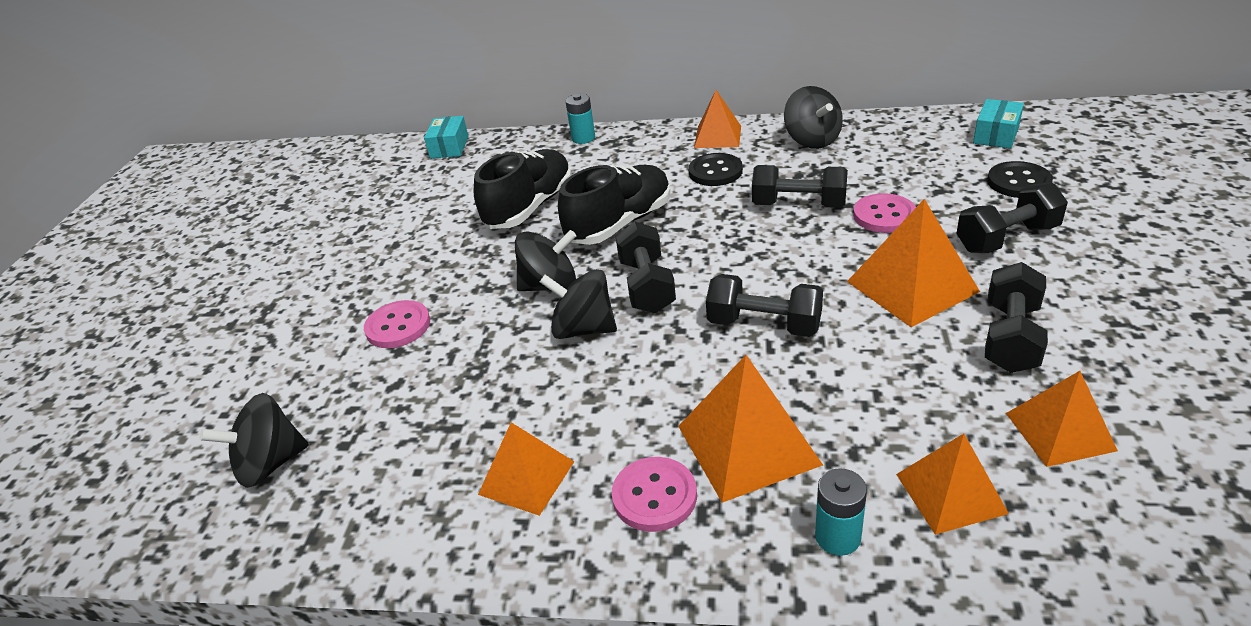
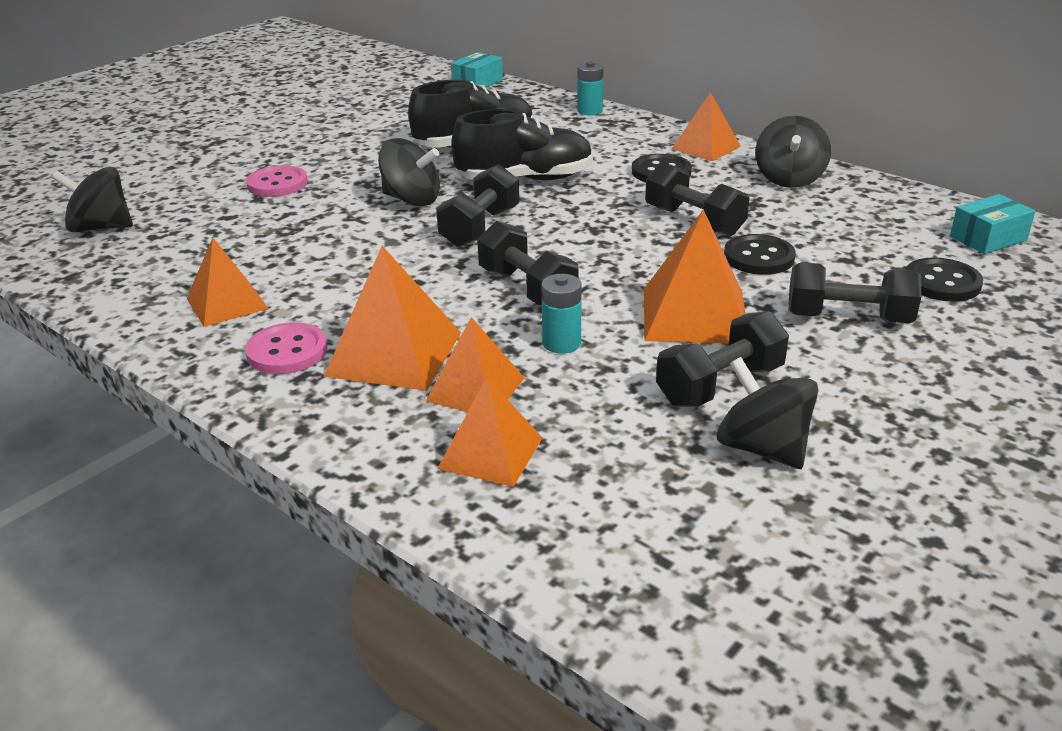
camera: 30 degrees right, 5 degrees down
(583, 329) = (393, 235): black spinning top -> black spinning top (762, 448)
(837, 537) = (367, 434): turquoise battery -> turquoise battery (561, 343)
(884, 215) = (759, 257): pink button -> black button
(1060, 431) = (648, 462): orange pyramid -> orange pyramid (475, 389)

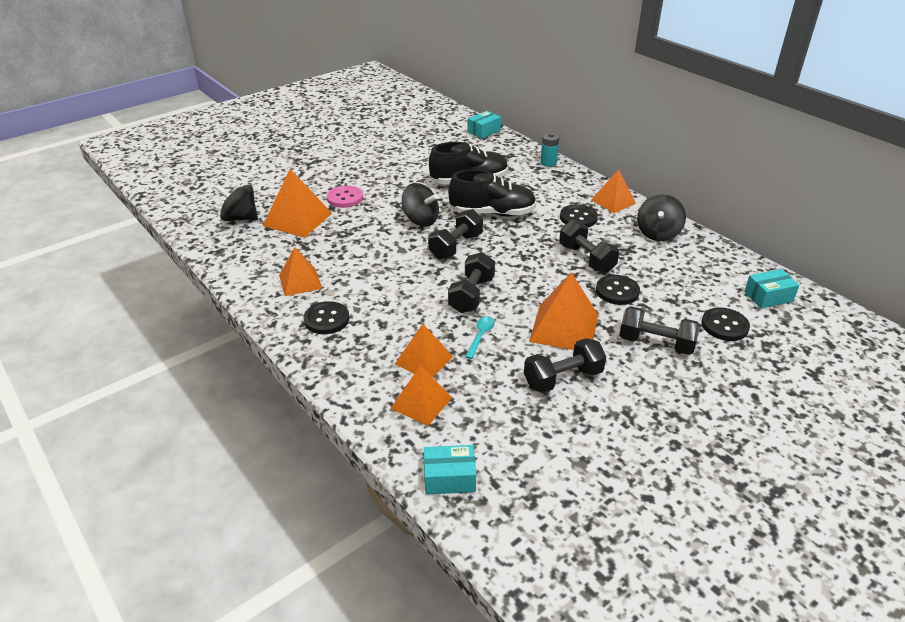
camera: 10 degrees right, 5 degrees up
(287, 351) = (326, 319): pink button -> black button
(394, 354) = (384, 329): orange pyramid -> orange pyramid (297, 219)
(527, 288) = (471, 295): black dumbbell -> black dumbbell turned 45 degrees clockwise
(561, 343) = (480, 336): turquoise battery -> turquoise spoon
(578, 563) = (449, 478): none -> turquoise box
(762, 448) = (573, 424): black spinning top -> none

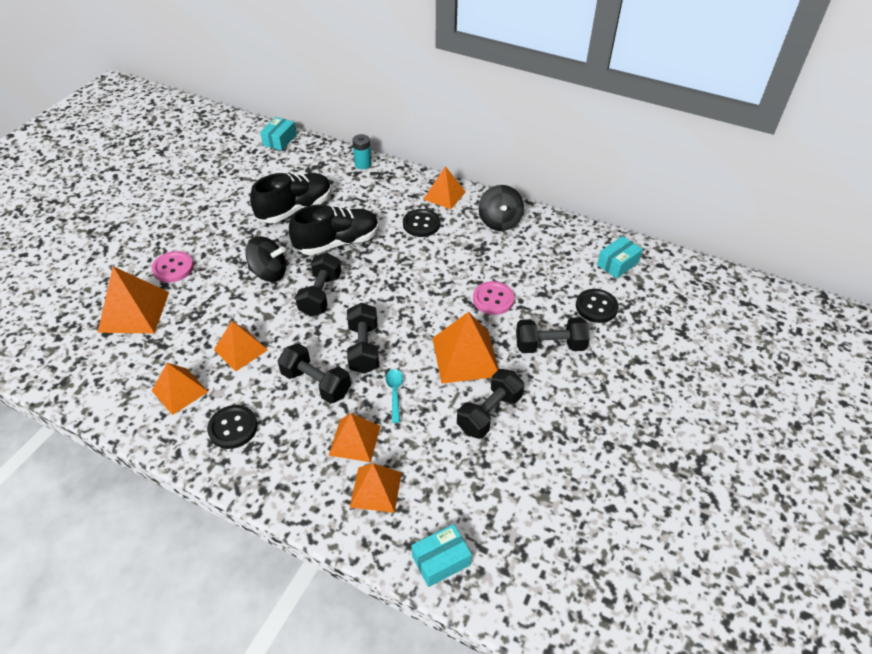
camera: 25 degrees left, 10 degrees up
(240, 218) = (65, 330): black spinning top -> none
(365, 267) = (240, 350): none -> orange pyramid
(586, 259) = (450, 270): black dumbbell -> black dumbbell (316, 383)
(617, 291) = (493, 299): black button -> pink button

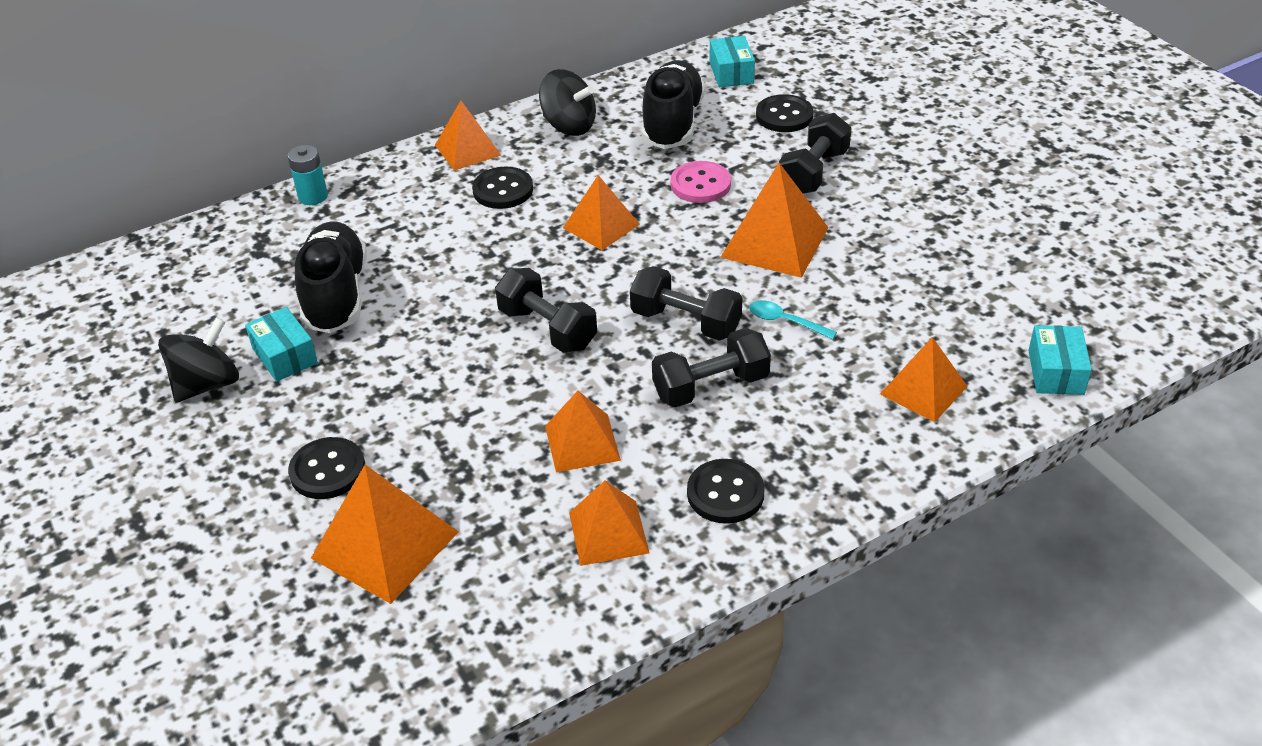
camera: 55 degrees left, 5 degrees down
(173, 268) = (327, 470): pink button -> black button
(269, 273) = (450, 366): black spinning top -> black spinning top (207, 384)
(279, 140) = (146, 259): turquoise box -> turquoise box (285, 356)
(337, 243) = (457, 278): black shoe -> black shoe (672, 123)
(354, 440) = (835, 383): orange pyramid -> orange pyramid (601, 226)
(489, 413) = (877, 257): black dumbbell -> none

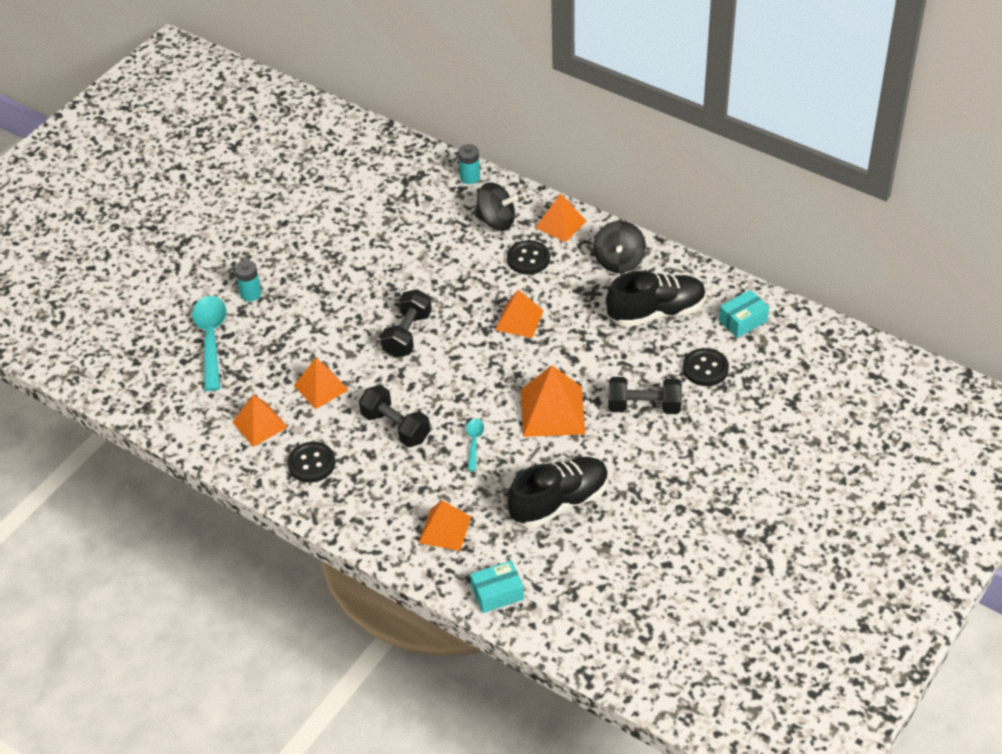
camera: 65 degrees right, 5 degrees up
(207, 384) = (289, 216): black spinning top -> black spinning top (496, 221)
(285, 356) = (326, 235): turquoise box -> none
(327, 470) = (250, 294): black button -> turquoise battery
(336, 295) = (386, 231): black shoe -> black shoe (559, 502)
(385, 545) = (211, 340): orange pyramid -> turquoise spoon
(685, 322) = (447, 395): black dumbbell -> none
(700, 184) = (593, 352): pink button -> none

